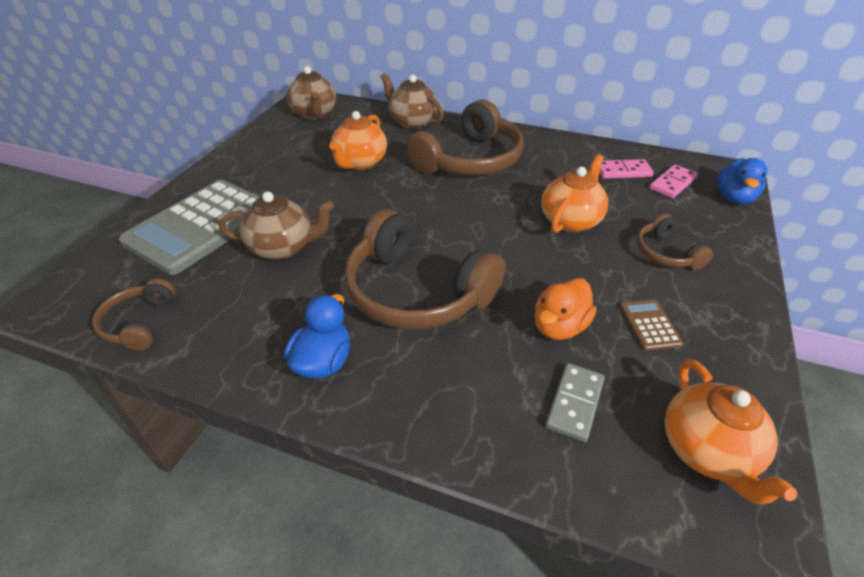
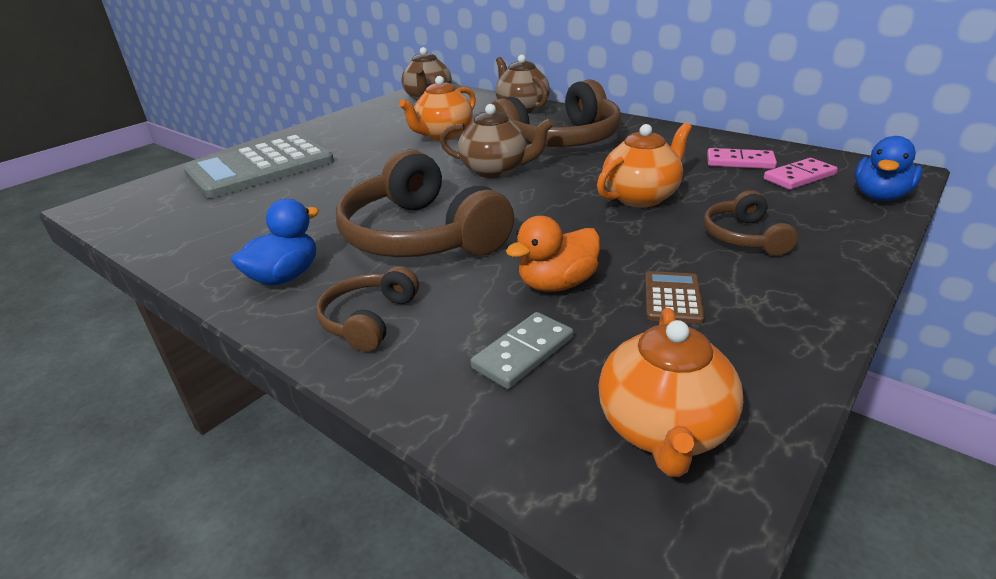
camera: 20 degrees right, 10 degrees down
(140, 323) = (154, 227): brown headphones -> brown headphones (369, 319)
(283, 247) = (319, 189): brown teapot -> brown teapot (496, 170)

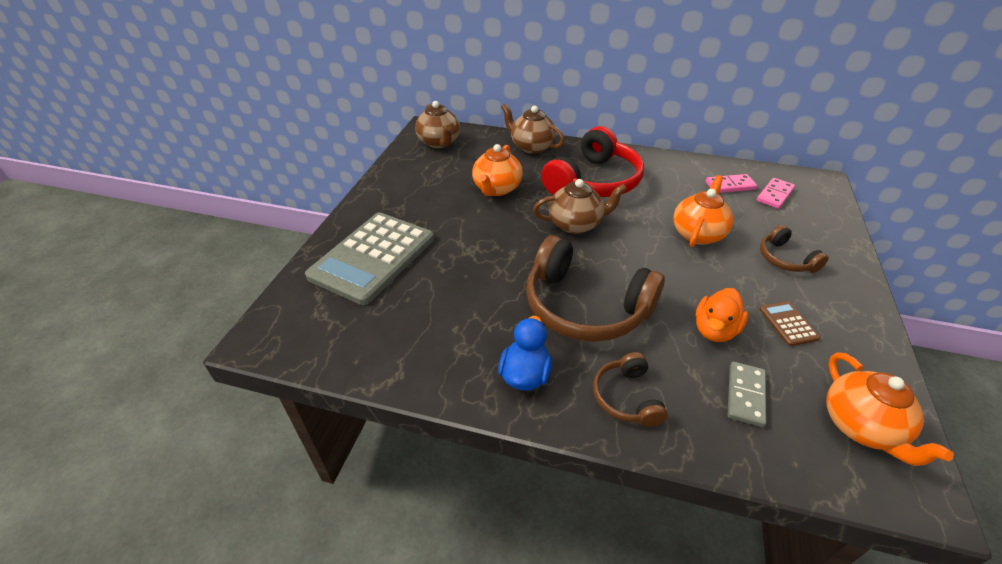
camera: 25 degrees left, 10 degrees up
(560, 140) = (593, 181): brown headphones -> red headphones
(880, 196) = (829, 205): blue duck -> none

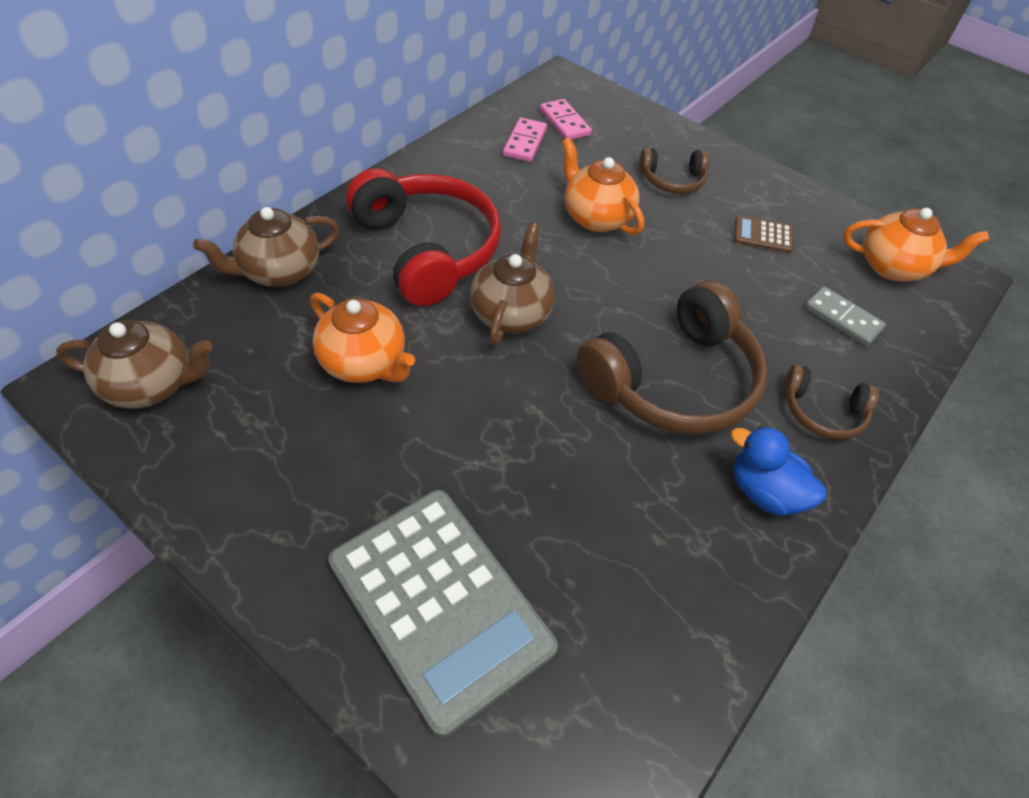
camera: 70 degrees left, 10 degrees up
(714, 330) = (752, 291): orange duck -> none

